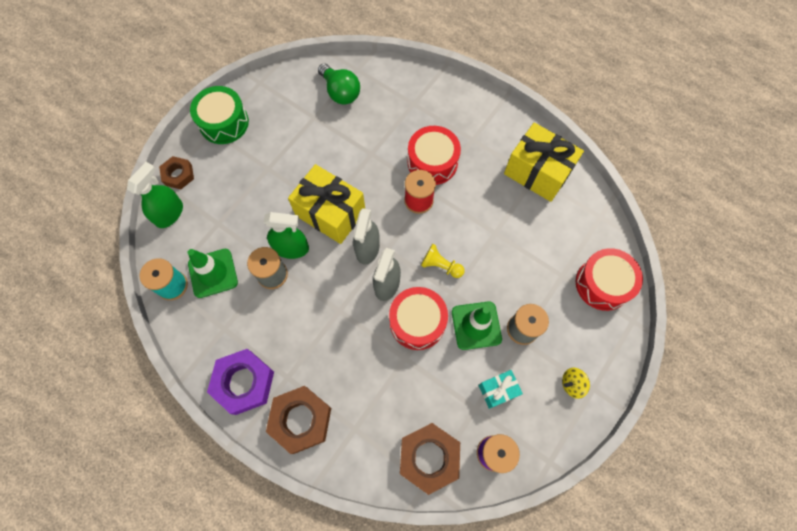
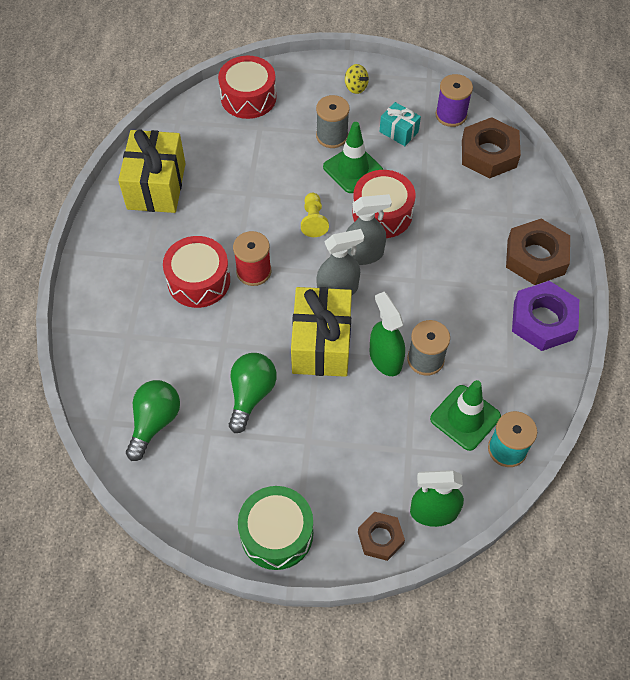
camera: 120 degrees left, 10 degrees down
(322, 152) = (251, 394): none -> green light bulb

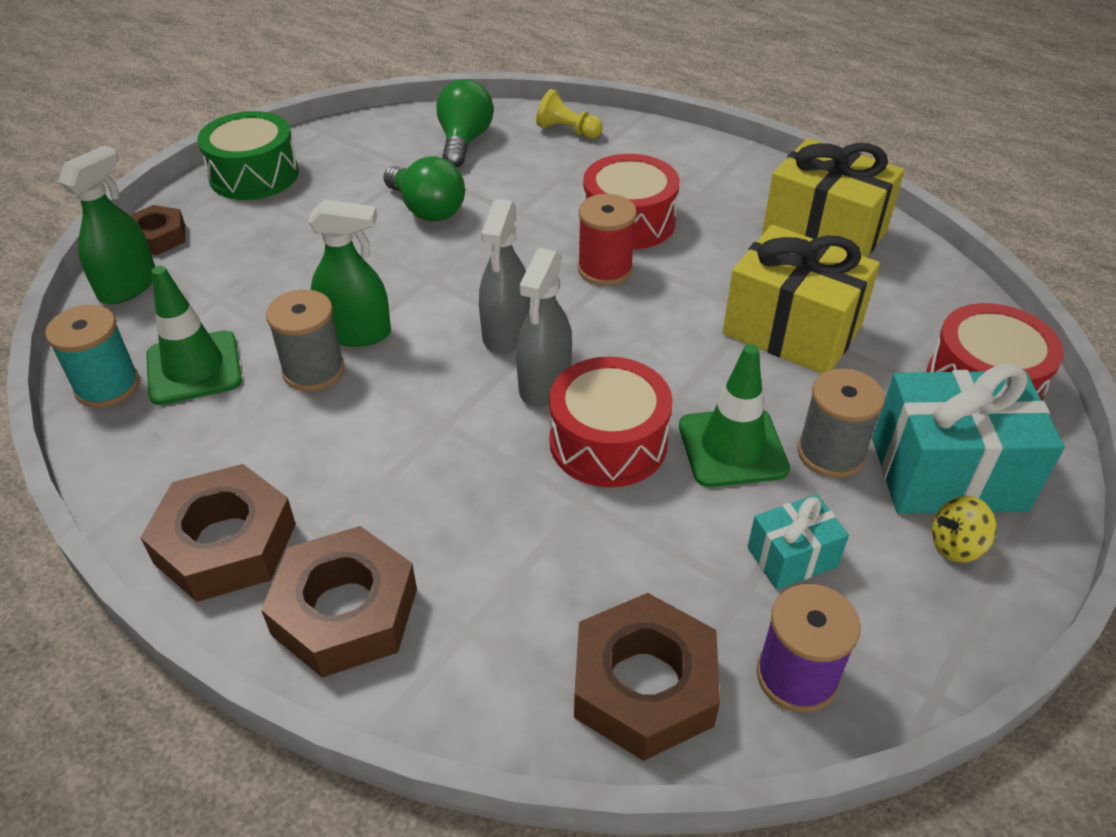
camera: 120 degrees right, 15 degrees down
(155, 422) = (464, 141): green light bulb -> green light bulb turned 135 degrees counterclockwise
(313, 220) = (652, 357): yellow pawn -> yellow pawn (567, 131)
(317, 97) = (947, 473): none -> turquoise gift
(321, 344) = (436, 285): yellow gift -> yellow gift (792, 330)
(543, 320) = (226, 543): purple nut -> brown nut

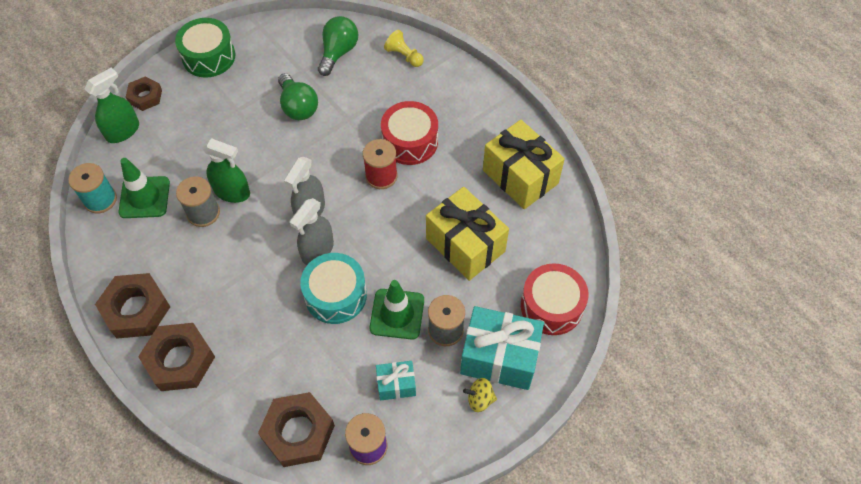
camera: 15 degrees right, 15 degrees up
(608, 442) = (335, 295): red drum -> turquoise drum

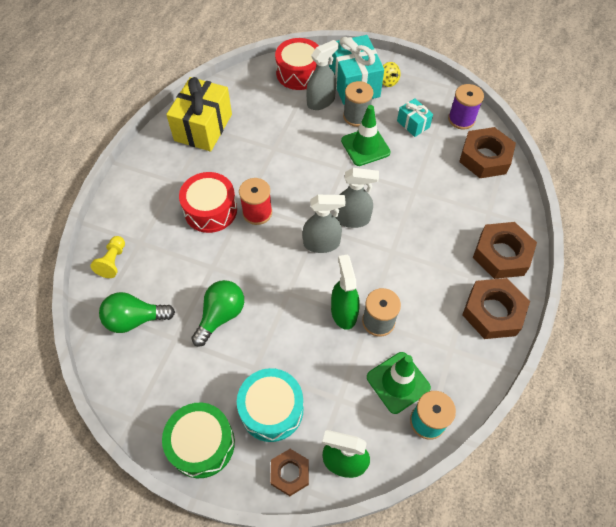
camera: 120 degrees left, 0 degrees up
(335, 295) = (379, 188): turquoise drum -> turquoise drum (271, 409)
(465, 245) = (284, 134): yellow gift -> none
(491, 305) = (321, 101): none -> grey spray bottle

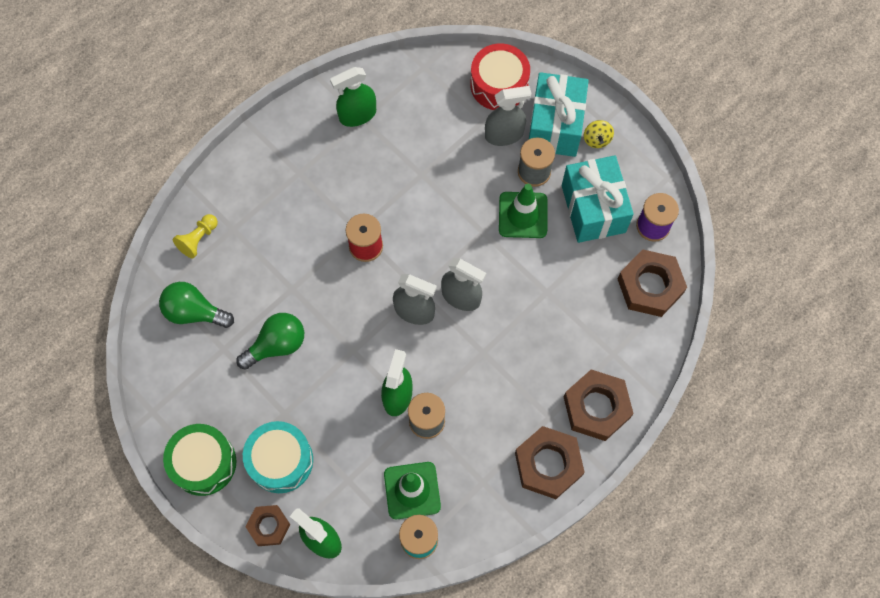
camera: 25 degrees right, 10 degrees up
(203, 127) = (357, 115): yellow gift -> green spray bottle
(210, 210) = (319, 222): red drum -> none
(413, 124) = (593, 209): turquoise gift -> turquoise gift, size x1.95

